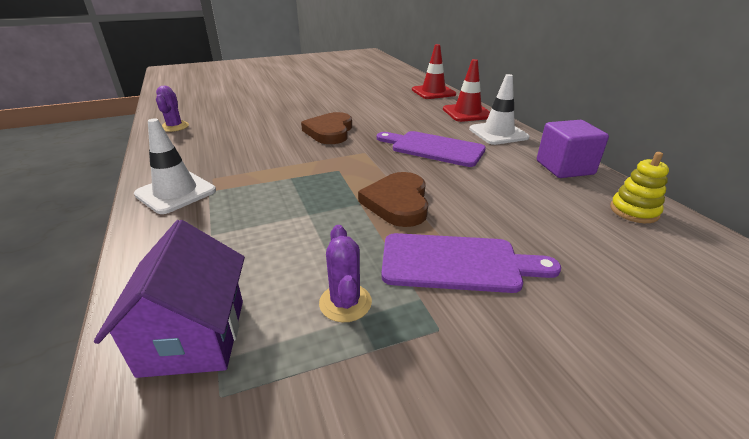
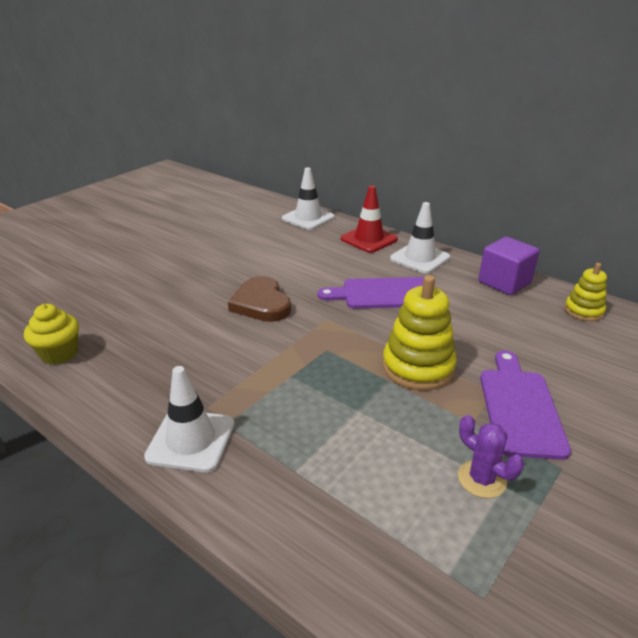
camera: 30 degrees left, 0 degrees up
(174, 127) = (59, 354): purple cactus -> yellow cupcake
(194, 336) = (406, 567): purple house -> none
(397, 203) = (418, 367): brown heart -> yellow stacking toy
(433, 92) = (308, 218): red traffic cone -> white traffic cone
(457, 263) = (519, 407): purple cutting board -> purple cutting board turned 60 degrees counterclockwise

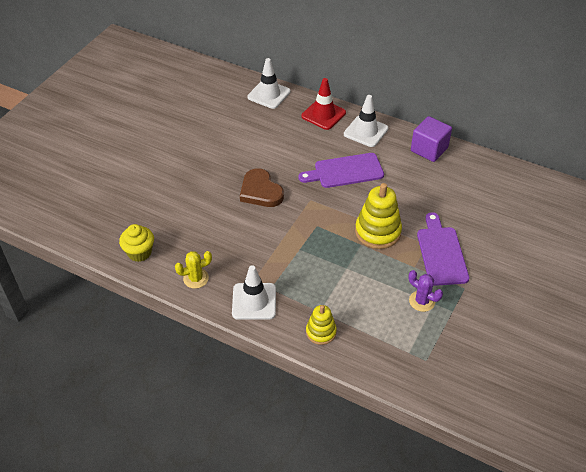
camera: 10 degrees left, 15 degrees up
(118, 396) = (196, 278): none -> yellow cactus
(583, 311) = (482, 170): yellow stacking toy -> yellow stacking toy (321, 332)

